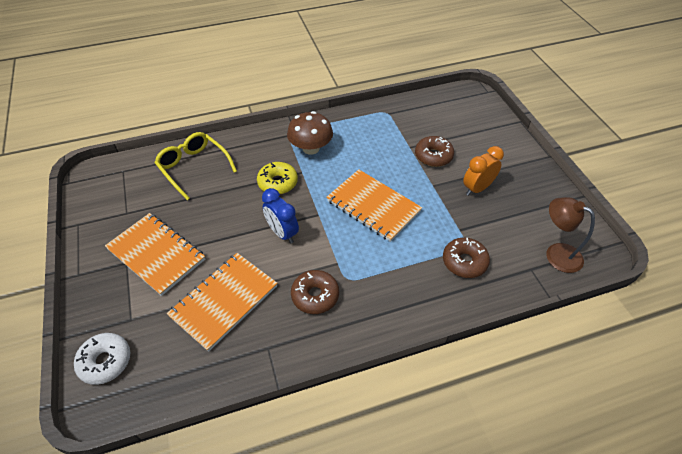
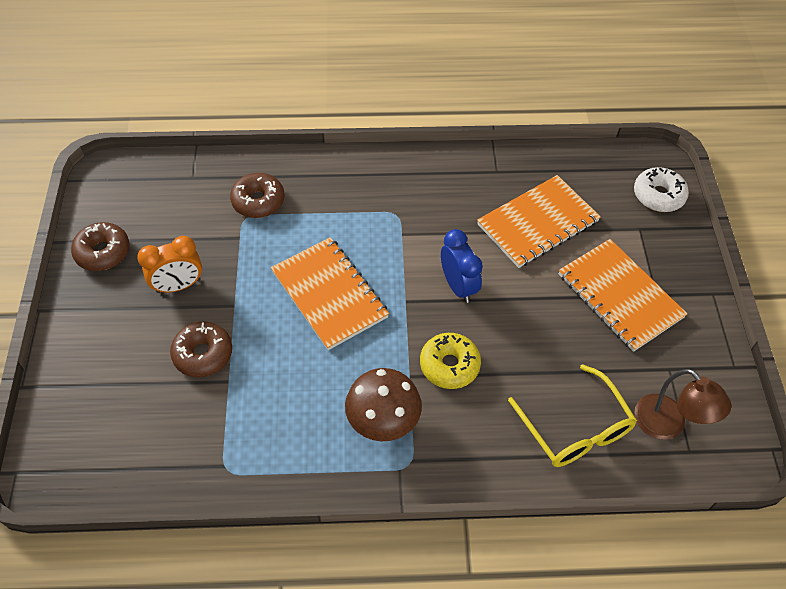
camera: 165 degrees left, 5 degrees up
(315, 296) = (437, 206): brown donut -> brown donut (103, 252)
(556, 254) = (151, 185): brown lamp -> brown lamp (667, 425)

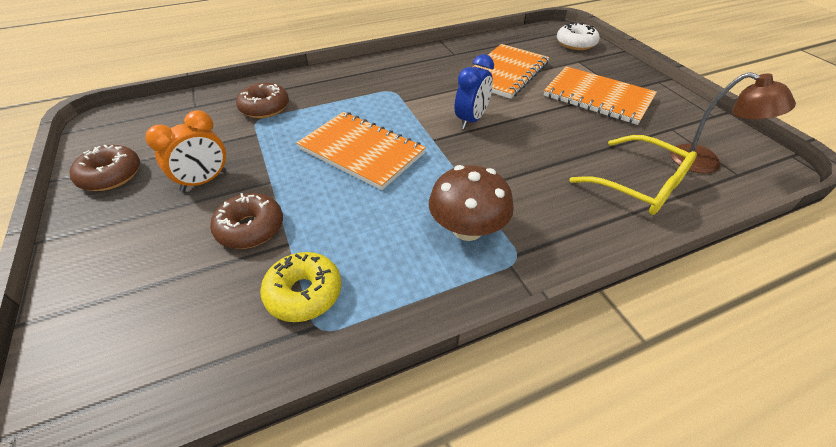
camera: 20 degrees left, 10 degrees down
(449, 365) = (500, 172): yellow donut -> yellow donut (304, 293)
(458, 286) = (471, 120): blue clock -> blue clock turned 75 degrees clockwise

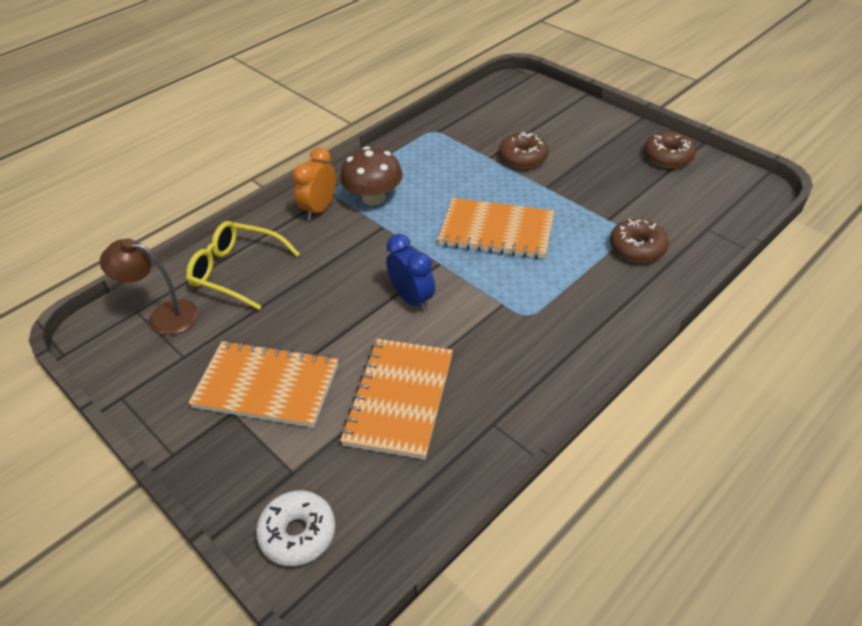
camera: 160 degrees right, 0 degrees up
(204, 181) = (594, 173): orange clock -> orange clock (319, 209)
(304, 293) = (455, 140): yellow donut -> none
(471, 120) = (412, 299): blue clock -> blue clock turned 135 degrees clockwise

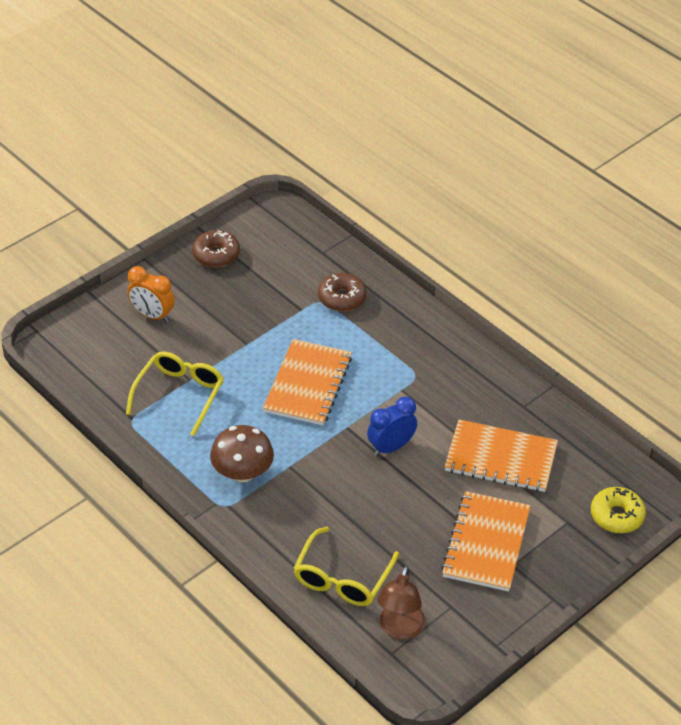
camera: 90 degrees left, 0 degrees up
(298, 533) = (616, 516): white donut -> yellow donut
(319, 209) = (254, 516): orange clock -> orange clock (152, 315)
(468, 153) = (179, 395): none -> yellow glasses
(523, 157) = (196, 354): brown donut -> none

